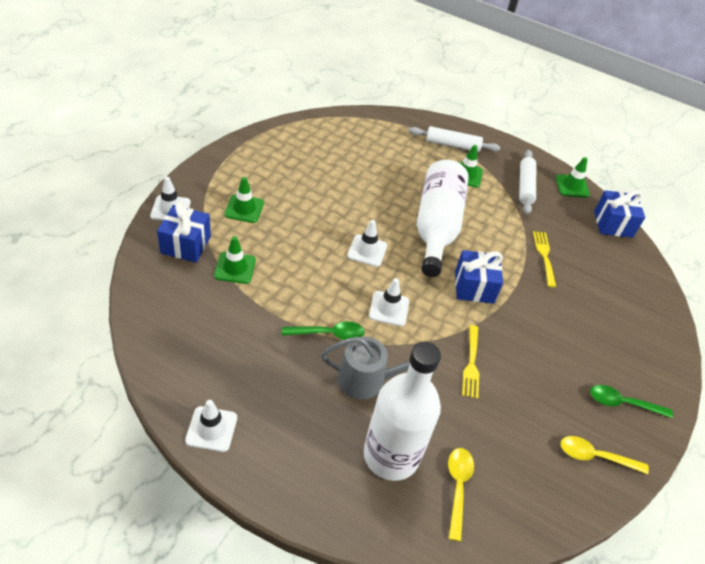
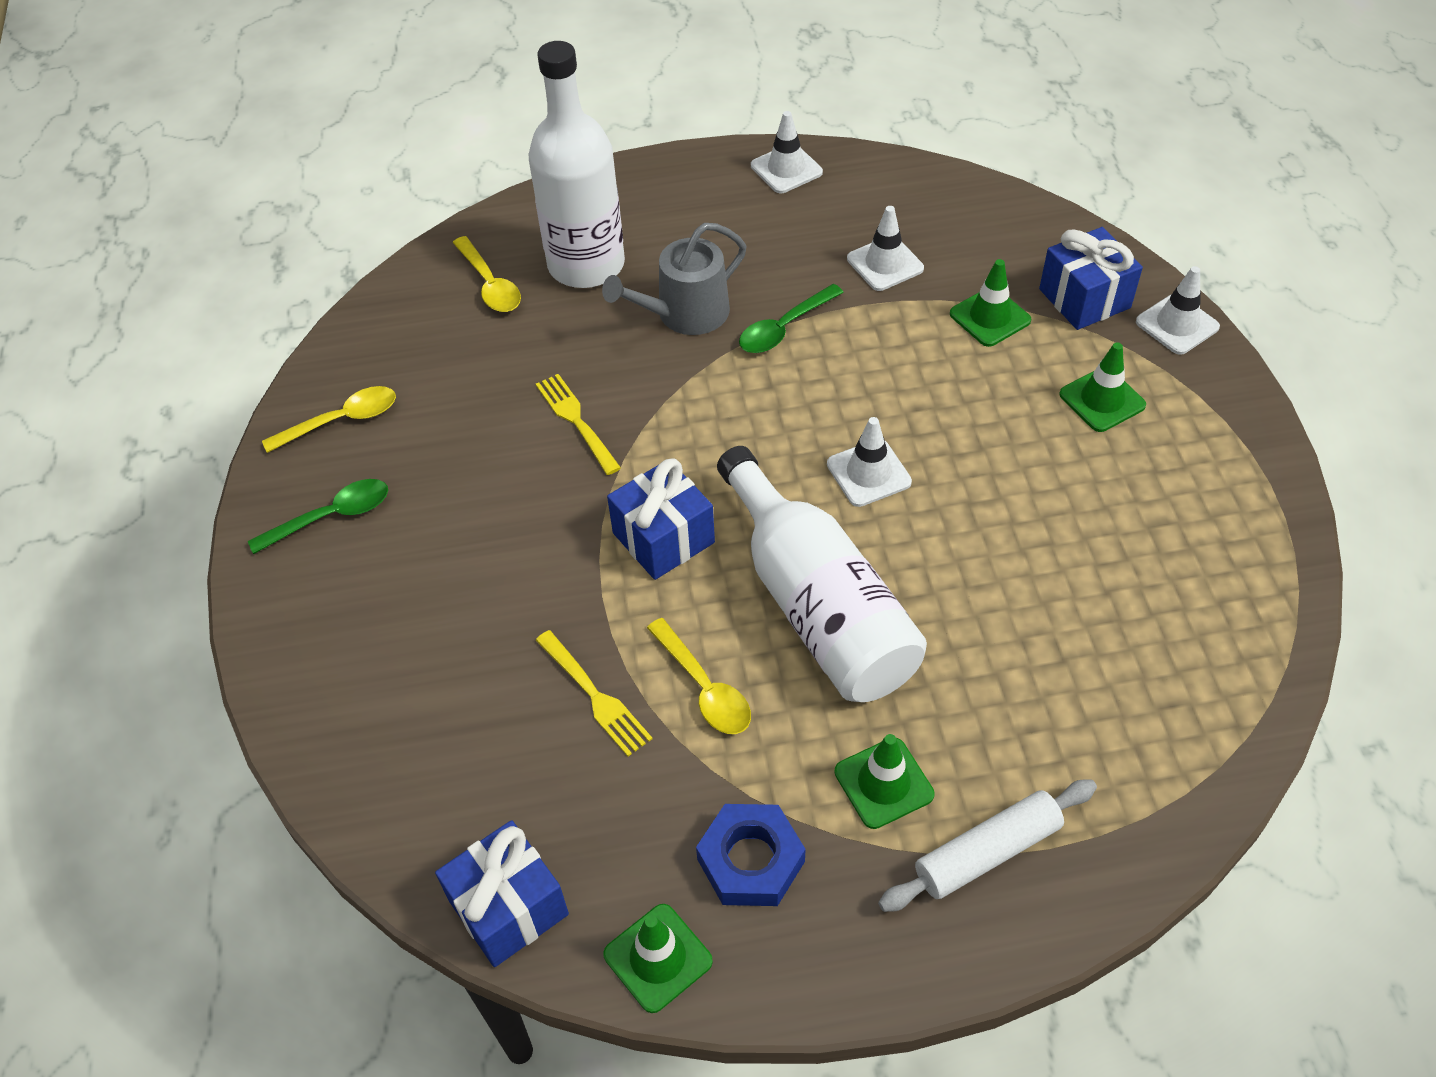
camera: 150 degrees right, 5 degrees up
(389, 308) = (748, 412): white traffic cone -> white traffic cone (885, 264)
(501, 232) = (704, 687): none -> yellow spoon
(525, 186) = (751, 860): white rolling pin -> blue nut

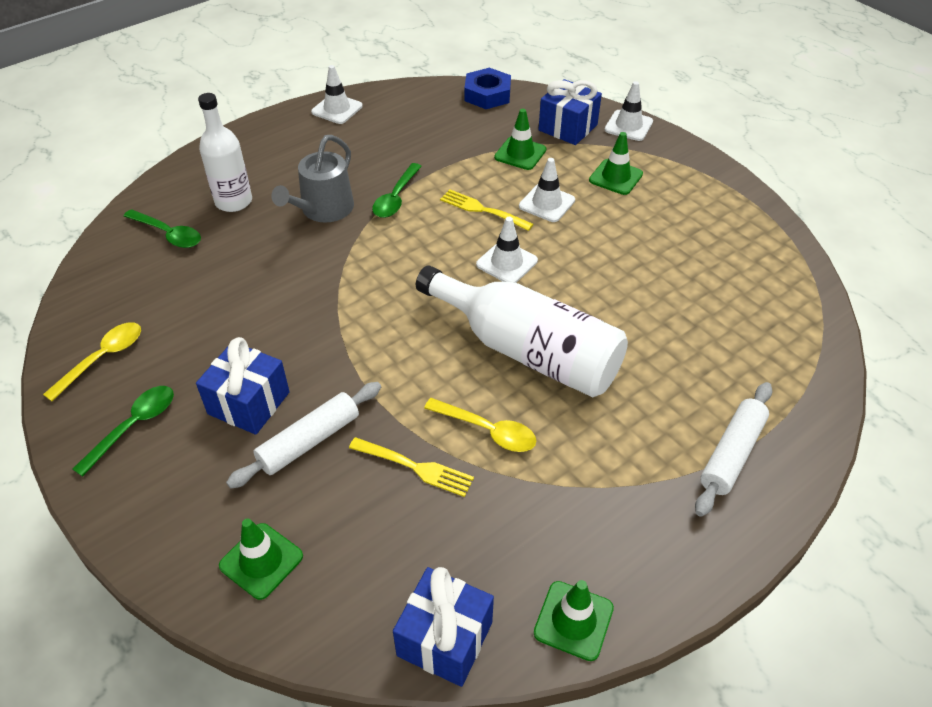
camera: 30 degrees left, 5 degrees down
(490, 284) = (168, 234): yellow spoon -> green spoon
(499, 613) = (309, 441): none -> white rolling pin
(576, 420) = (288, 298): yellow fork -> yellow fork (482, 210)
(586, 265) = (233, 201): white bottle -> white bottle, size x0.64
(663, 538) = (397, 348): blue gift -> blue gift (249, 403)
(751, 860) = (592, 526): blue nut -> blue nut (487, 94)
(883, 783) = (642, 440): green traffic cone -> green traffic cone (261, 561)
(885, 264) = (436, 143): white traffic cone -> white traffic cone (547, 203)

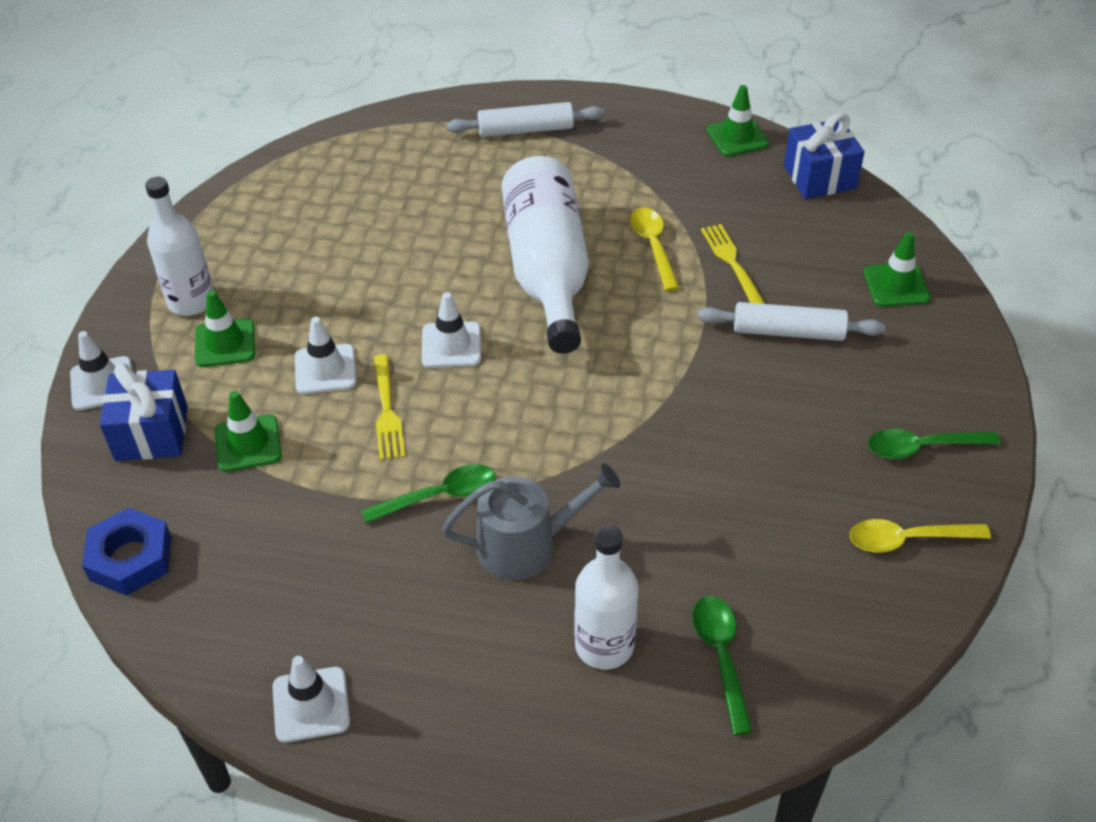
camera: 130 degrees left, 0 degrees up
(249, 403) = (807, 395): blue gift -> none
(672, 180) = (191, 301): none -> white bottle

